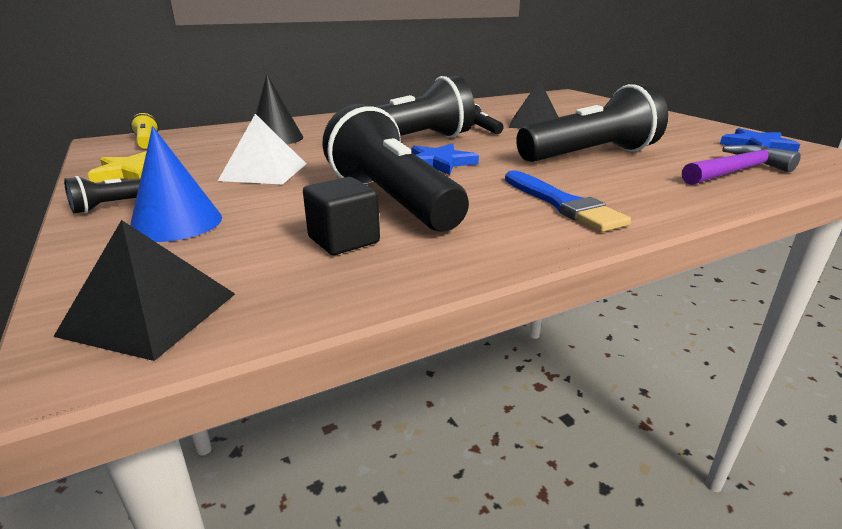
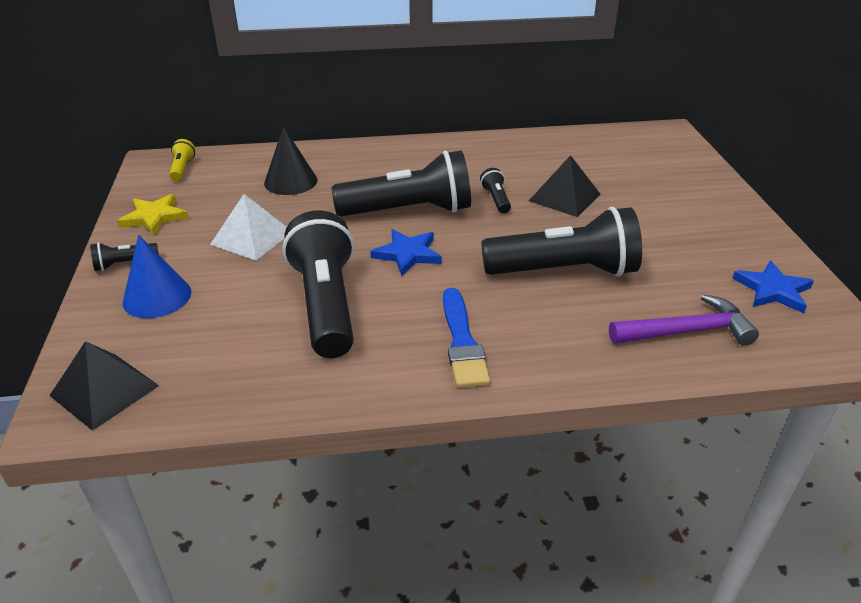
camera: 20 degrees right, 10 degrees up
(343, 240) = (258, 347): black cube -> none

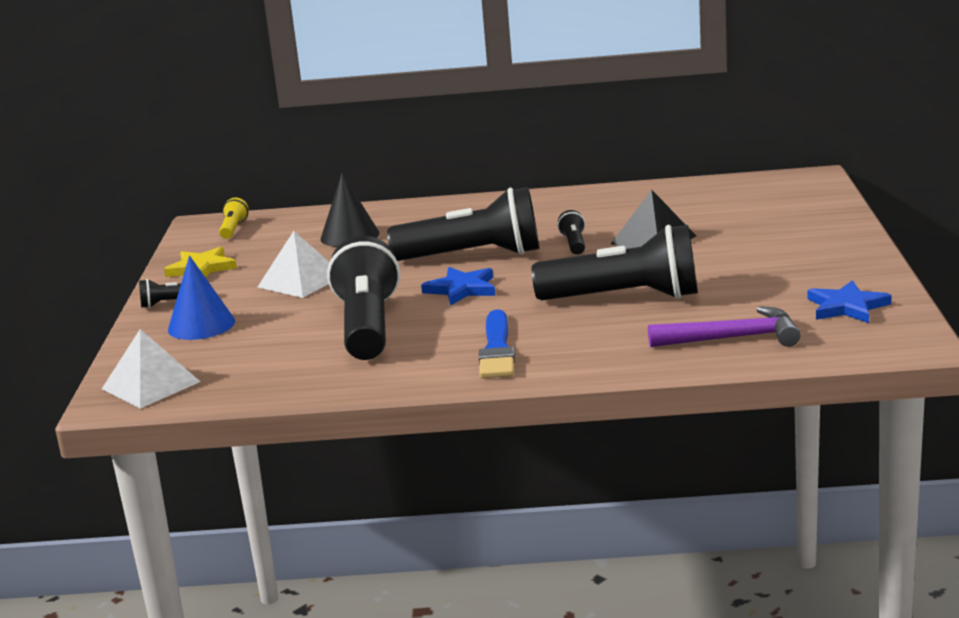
camera: 10 degrees right, 15 degrees down
(104, 390) = (151, 385): black pyramid -> white pyramid

